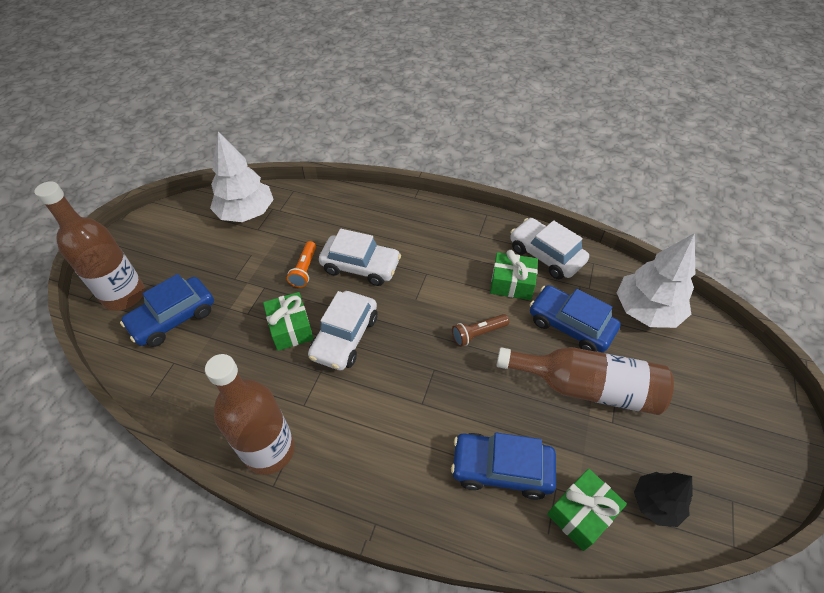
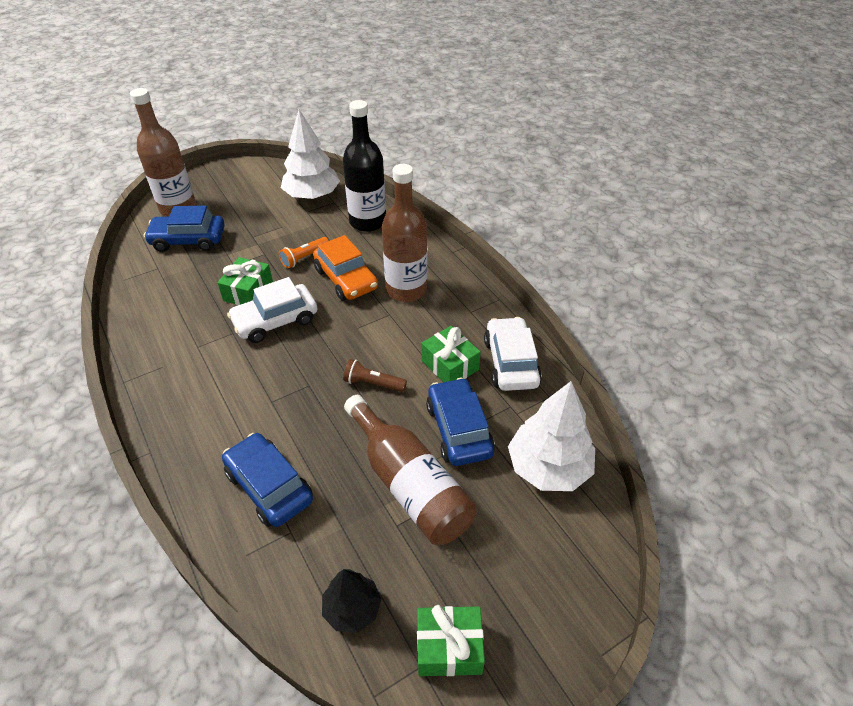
camera: 40 degrees right, 5 degrees down
(269, 450) = (146, 359): brown bottle -> brown bottle (406, 290)
(321, 209) = (367, 222): none -> black bottle
(360, 266) = (346, 279): white car -> orange car
(581, 513) = (286, 563): green gift -> green gift (449, 647)

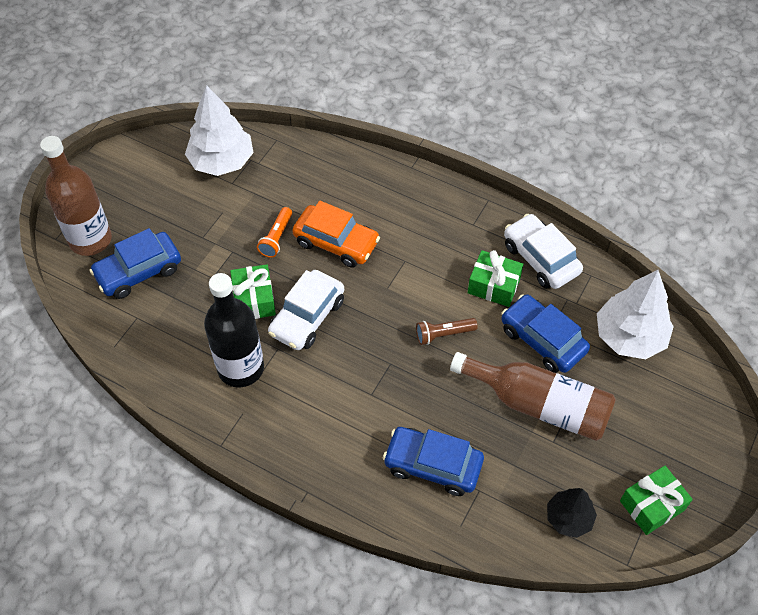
camera: 30 degrees left, 10 degrees up
(367, 222) = (304, 168): black bottle -> black bottle (241, 368)
(406, 290) = (400, 228): brown bottle -> none

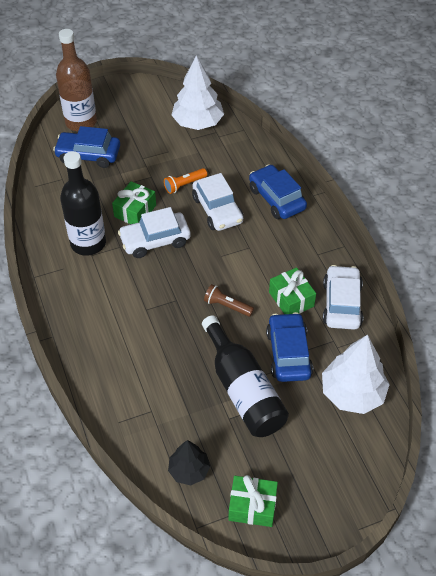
camera: 40 degrees right, 5 degrees down
(336, 242) = (217, 210): orange car -> white car
(433, 465) = (139, 375): blue car -> blue car (276, 199)
(539, 405) = (243, 390): brown bottle -> black bottle

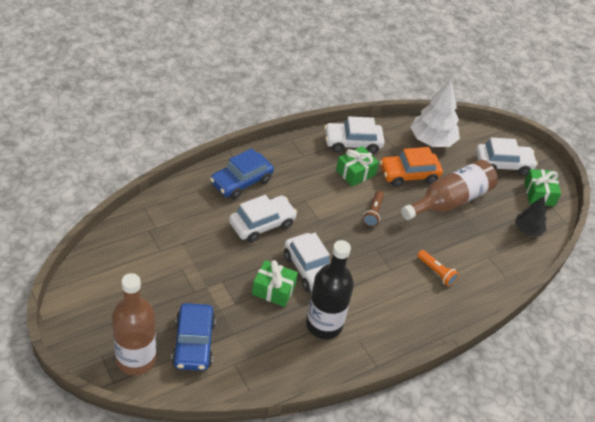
camera: 105 degrees left, 5 degrees down
(184, 185) = (231, 252): orange flashlight -> orange flashlight (436, 272)
(198, 123) = (135, 246): white tree -> none
(243, 390) = (450, 200): black bottle -> brown bottle
(288, 353) = (409, 174): blue car -> orange car
(310, 473) = (503, 164): none -> white car

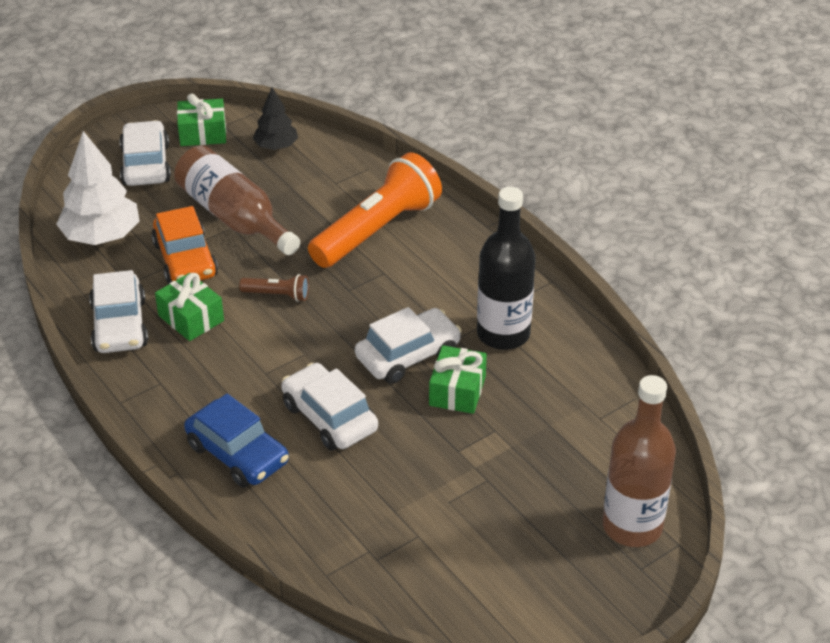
camera: 90 degrees left, 5 degrees down
(193, 343) = (581, 466): blue car -> none
(436, 272) = (377, 230): orange flashlight -> orange flashlight, size x2.32

